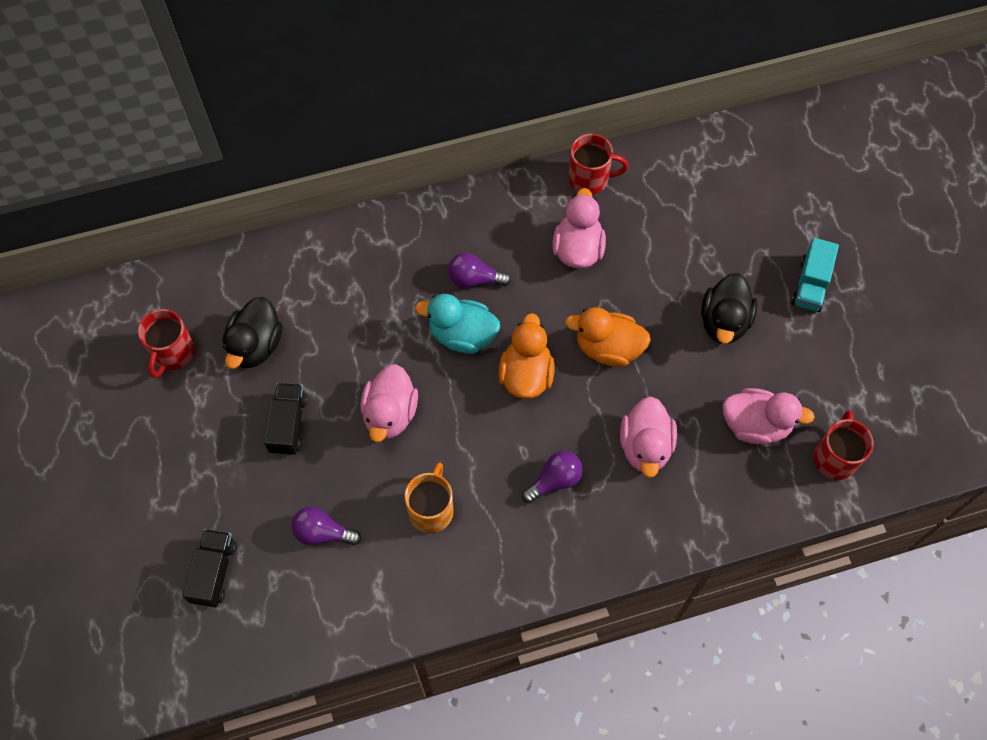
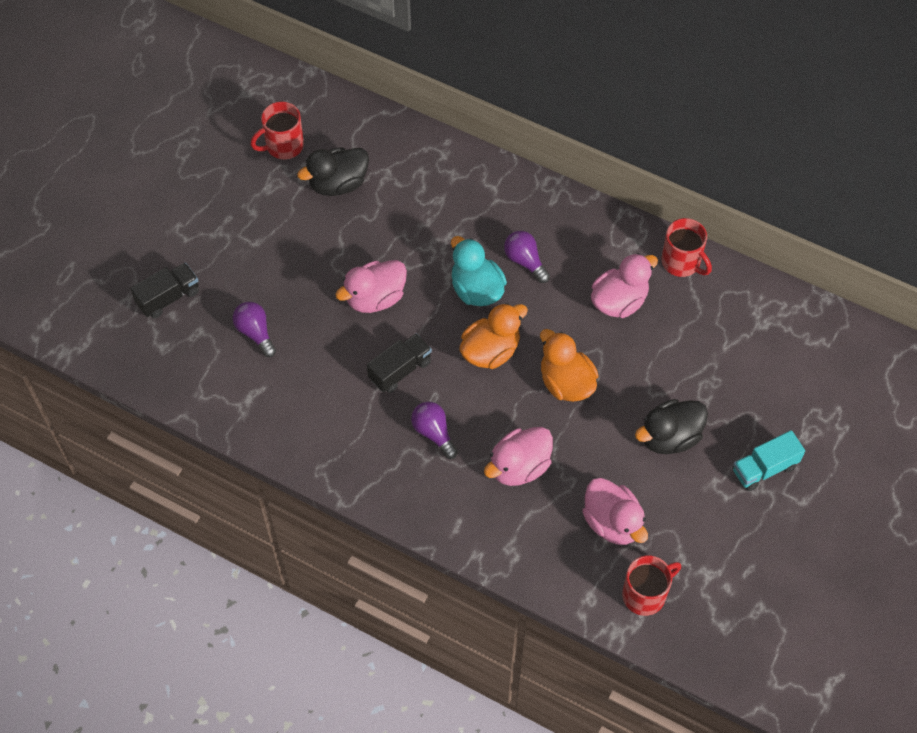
camera: 45 degrees right, 5 degrees down
(288, 424) = (305, 249): black truck -> black truck (400, 370)
(431, 509) = (336, 379): orange mug -> none
(554, 480) = (434, 433): purple light bulb -> purple light bulb turned 135 degrees counterclockwise

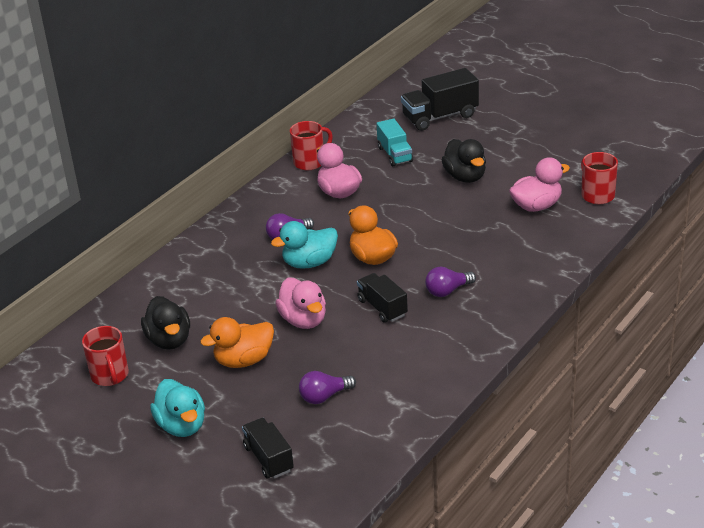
camera: 80 degrees left, 25 degrees down
(213, 219) = (182, 426): none -> turquoise duck
(519, 467) = (484, 248): pink duck -> none
(566, 382) = (409, 221): orange duck -> orange duck (244, 360)
(764, 468) = (495, 139): turquoise truck -> turquoise truck (395, 154)
(812, 398) = (440, 116): none -> black truck

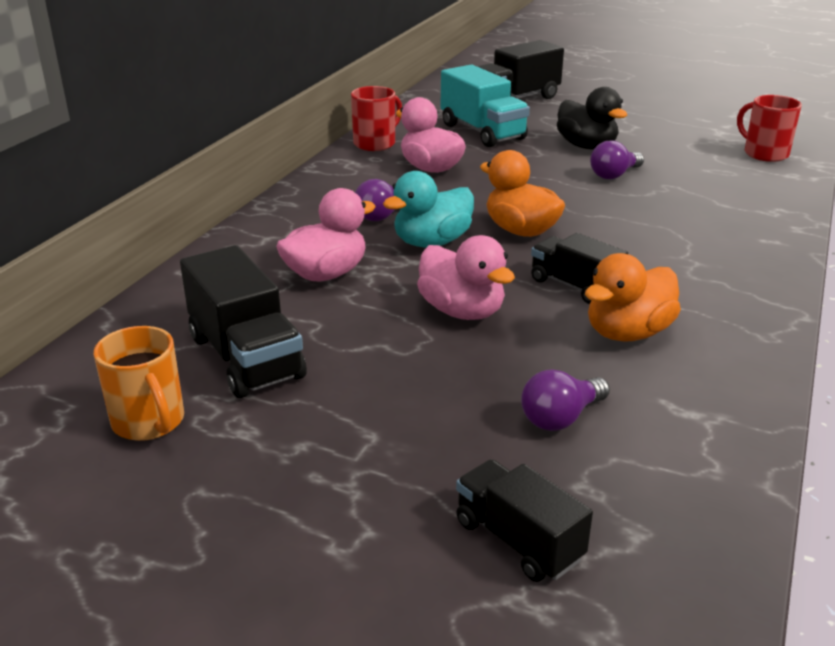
camera: 15 degrees left, 5 degrees down
(110, 376) = (149, 422): red mug -> orange mug
(169, 340) = (246, 357): black duck -> black truck
(182, 426) = (317, 496): turquoise duck -> none
(244, 360) = (390, 375): orange duck -> orange duck (627, 333)
(395, 154) = (482, 132): turquoise truck -> turquoise truck, size x1.54
(447, 291) = (656, 259): purple light bulb -> purple light bulb (614, 175)
(536, 206) = (699, 167): pink duck -> pink duck (326, 274)

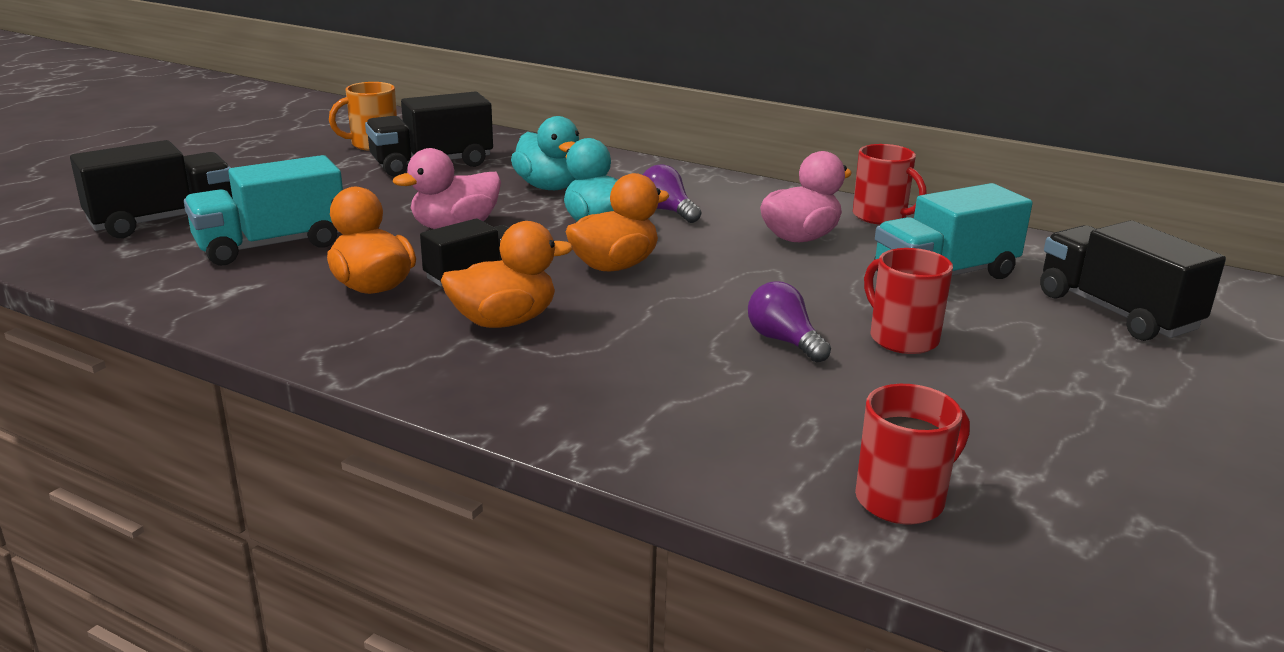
camera: 95 degrees right, 5 degrees down
(326, 274) = (549, 187): pink duck -> turquoise duck
(518, 540) = (163, 220): black truck -> black truck, size x1.54
(561, 418) = (271, 245): purple light bulb -> turquoise truck
(586, 146) = (901, 338): black duck -> red mug
(652, 264) = (504, 321): none -> orange duck

